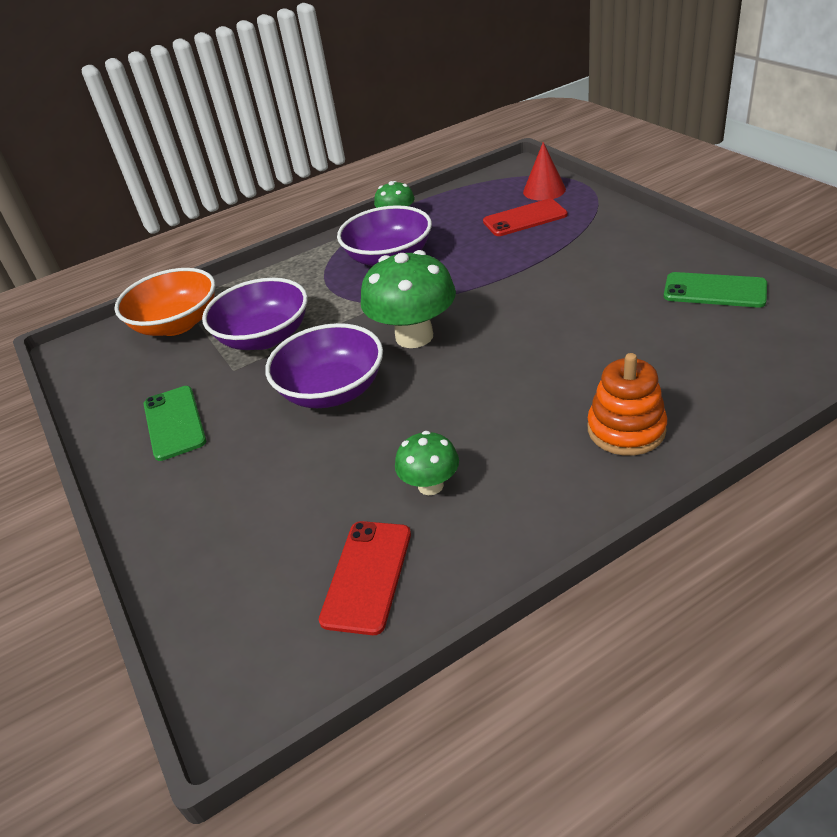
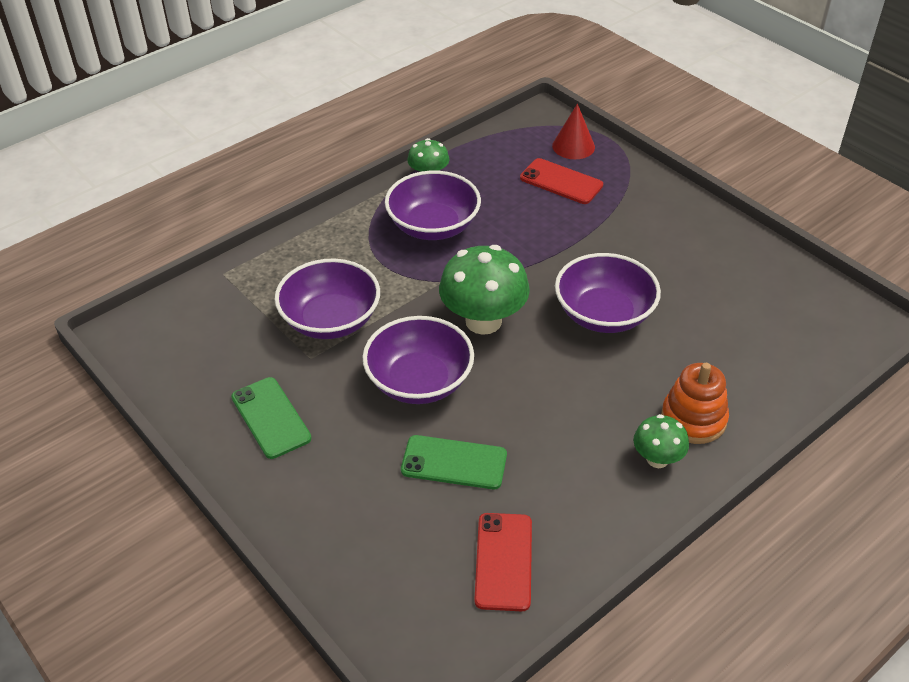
camera: 15 degrees left, 5 degrees up
(177, 324) = (229, 302): orange bowl -> none
(430, 485) = (537, 476): green mushroom -> green mushroom (657, 459)
(525, 218) = (561, 182): red phone -> red phone turned 60 degrees clockwise
(543, 328) = (604, 314): none -> purple bowl
(714, 291) = (750, 275): green phone -> green phone (454, 463)

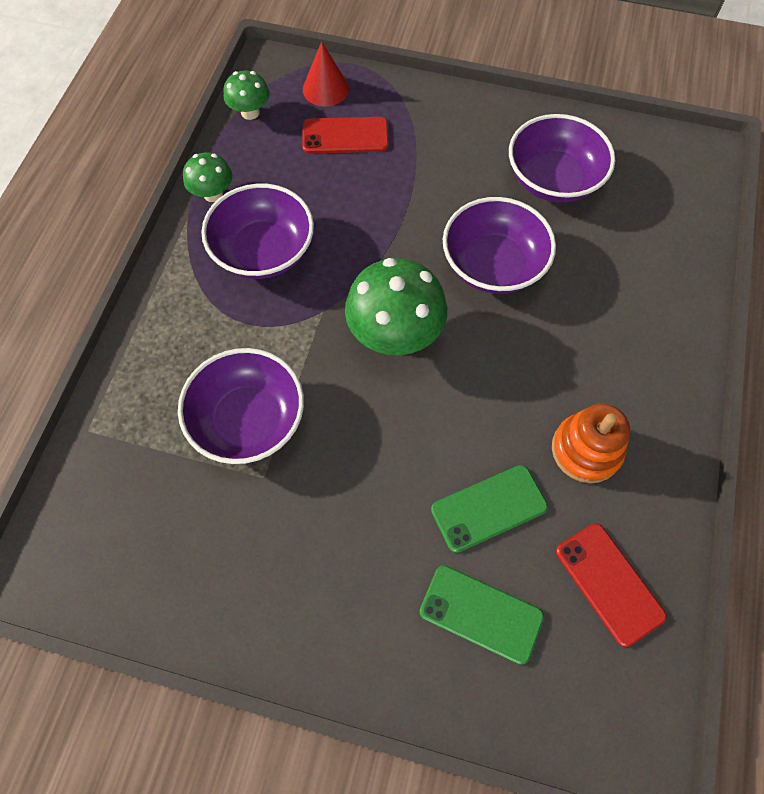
camera: 35 degrees left, 20 degrees up
(270, 418) = (280, 572): green phone -> green phone (481, 614)
(419, 381) = (389, 438): purple bowl -> purple bowl (553, 179)
(657, 459) = (648, 392): green mushroom -> green mushroom (250, 112)
(693, 419) = (645, 333): orange stacking toy -> orange stacking toy (586, 450)

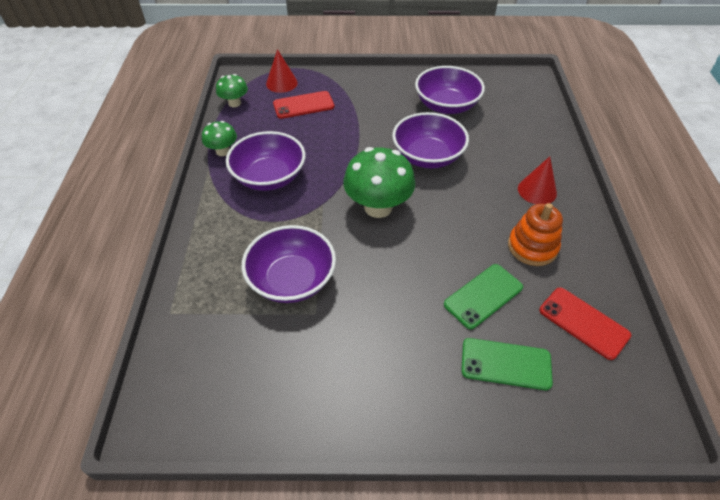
camera: 15 degrees left, 15 degrees down
(630, 360) = (537, 191): none -> red cone

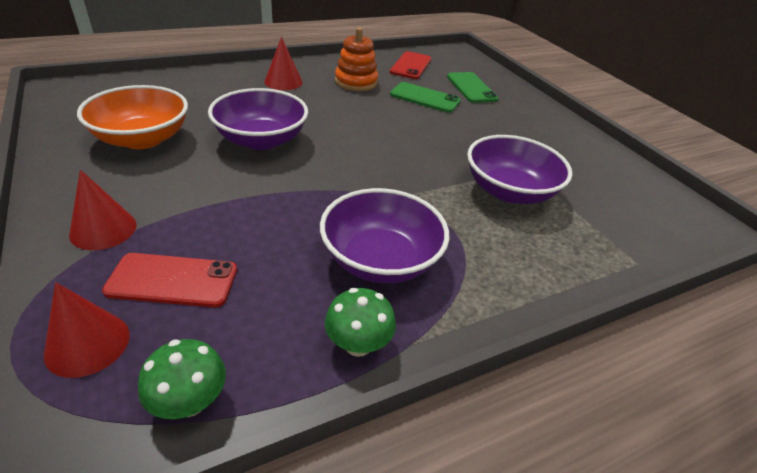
camera: 120 degrees left, 10 degrees down
(303, 105) = (173, 280): red phone -> red phone turned 45 degrees counterclockwise
(355, 88) = (103, 229): none -> red cone
(378, 207) = (368, 159): green mushroom -> none
(446, 105) = (142, 139): purple bowl -> orange bowl

